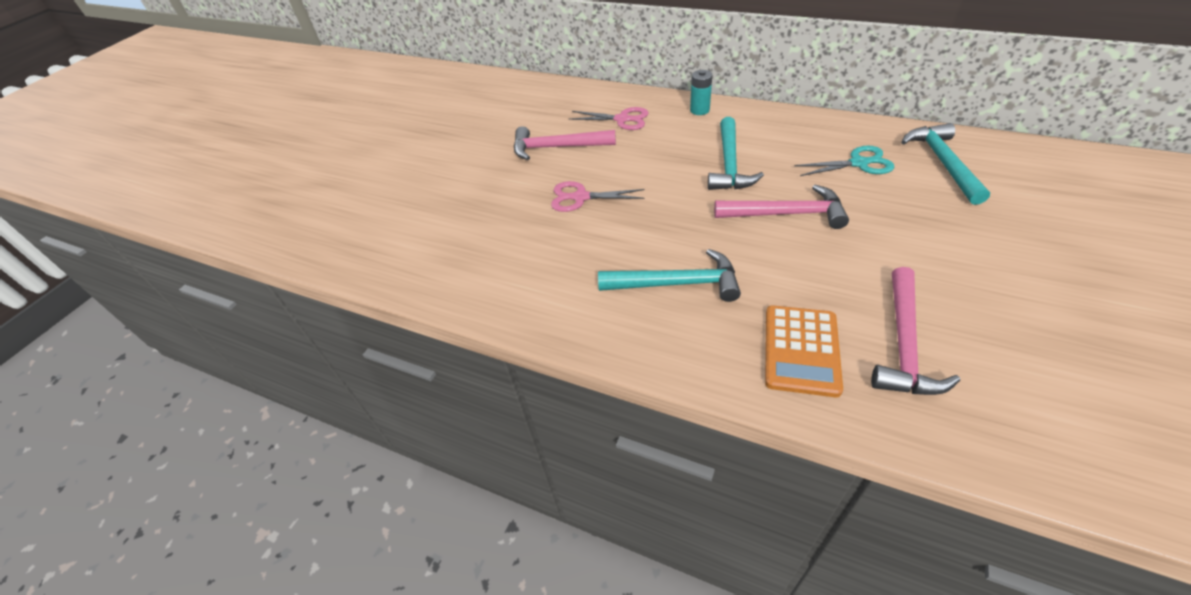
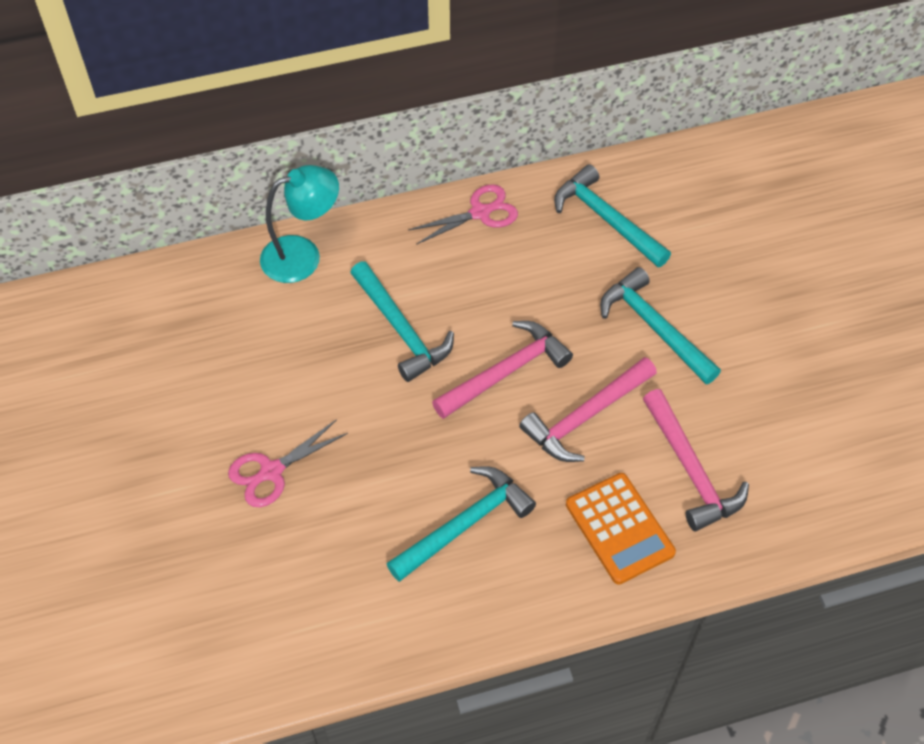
camera: 45 degrees left, 10 degrees up
(557, 147) = (171, 409): pink hammer -> pink hammer (585, 416)
(622, 119) = (217, 318): pink scissors -> pink scissors (480, 212)
(699, 110) = (303, 255): turquoise battery -> turquoise lamp
(859, 163) = (531, 259): turquoise scissors -> none
(939, 238) = (654, 327): none -> turquoise hammer

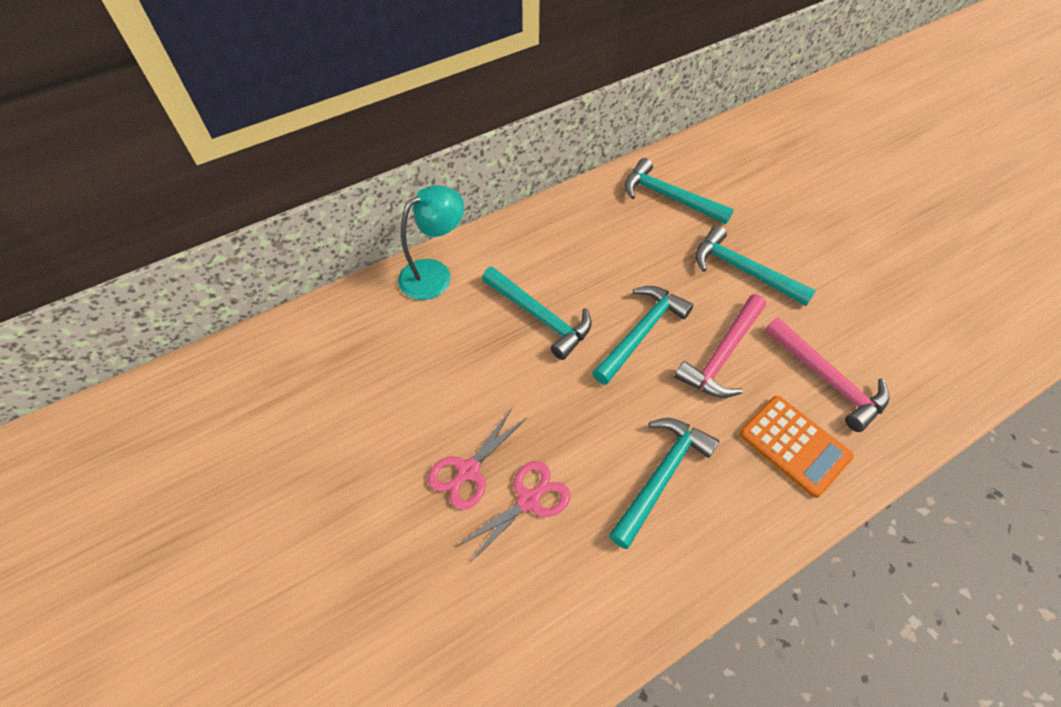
camera: 15 degrees left, 0 degrees up
(480, 212) = (569, 211): pink scissors -> pink scissors (529, 500)
(506, 372) = (641, 332): pink hammer -> turquoise hammer

